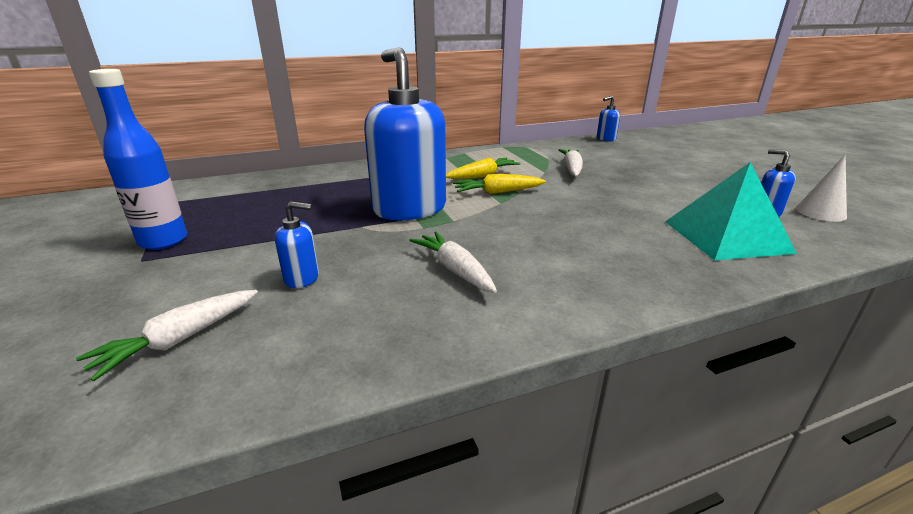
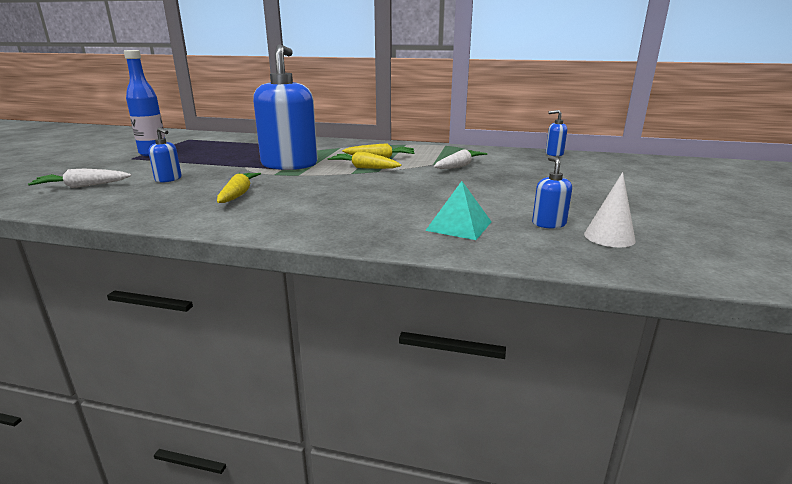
camera: 35 degrees right, 5 degrees down
(454, 270) = (238, 194): white carrot -> yellow carrot
(726, 236) = (459, 226): turquoise pyramid -> turquoise pyramid, size x0.64

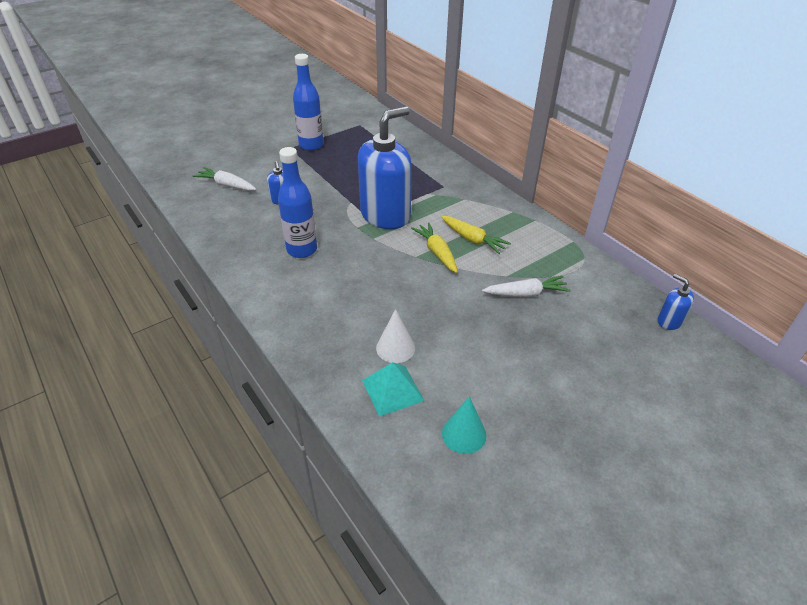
camera: 40 degrees right, 20 degrees up
(238, 194) = (302, 250): yellow carrot -> blue bottle
(548, 224) = (464, 434): blue soap dispenser -> turquoise cone
(609, 237) = (483, 485): white cone -> white cone (395, 348)

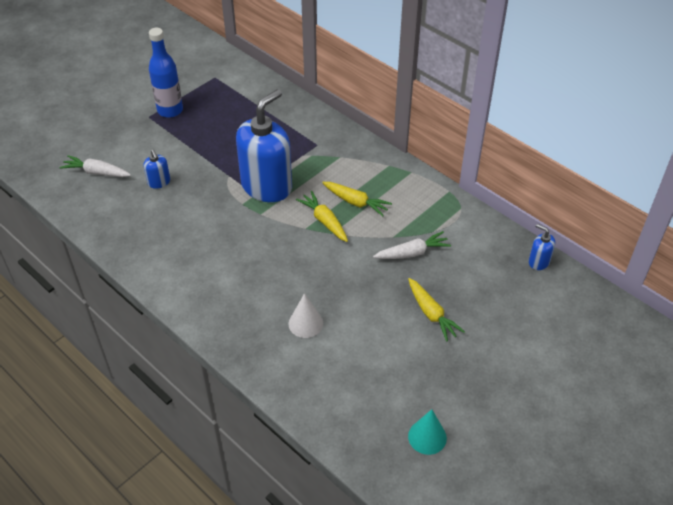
camera: 10 degrees left, 5 degrees up
(302, 250) = (195, 236): blue bottle -> none
(392, 390) = (311, 362): turquoise pyramid -> none
(464, 434) = (378, 390): turquoise cone -> turquoise cone (427, 437)
(539, 358) = (431, 314): none -> yellow carrot

